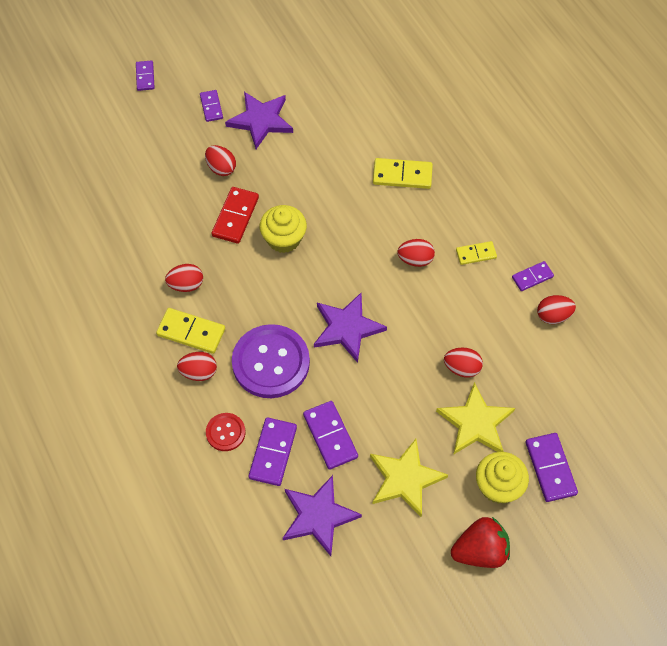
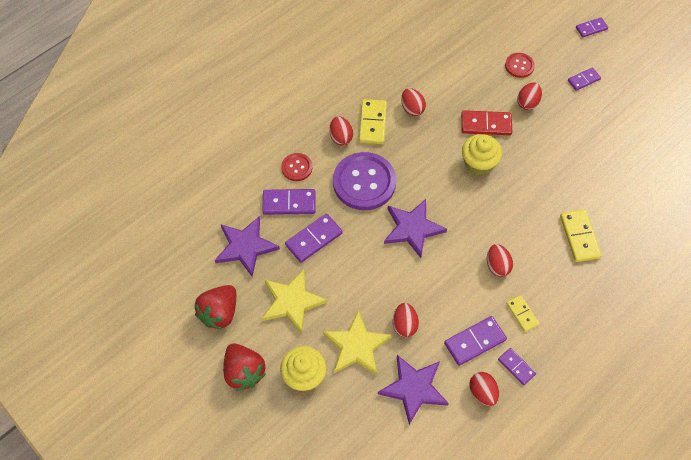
camera: 75 degrees right, 0 degrees up
(168, 160) = (519, 66): none -> red button
(261, 120) = (586, 117): purple star -> purple star (414, 388)
(399, 564) = (219, 313): none -> red strawberry
(550, 468) = (331, 416): purple domino -> purple domino (475, 342)

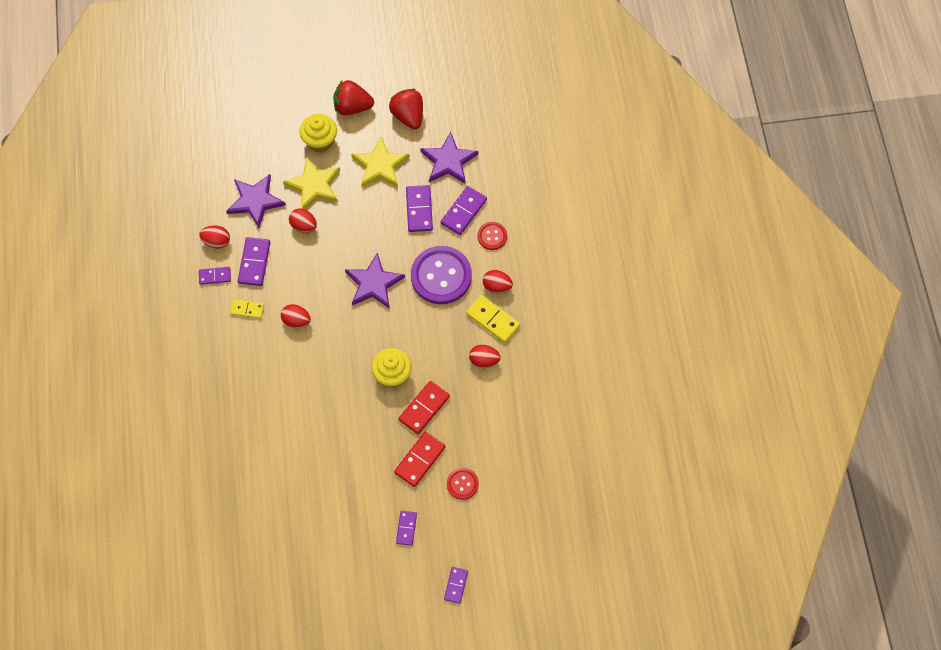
camera: 125 degrees right, 5 degrees up
(527, 102) = (419, 460): red egg -> red domino
(579, 237) = (270, 399): yellow domino -> none

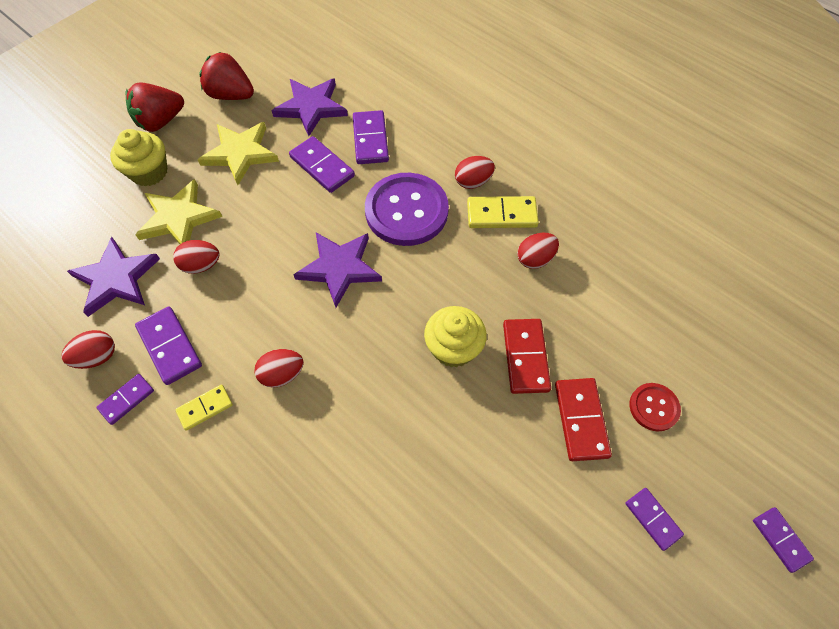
camera: 40 degrees left, 5 degrees down
(492, 236) = (421, 142): red button -> none

